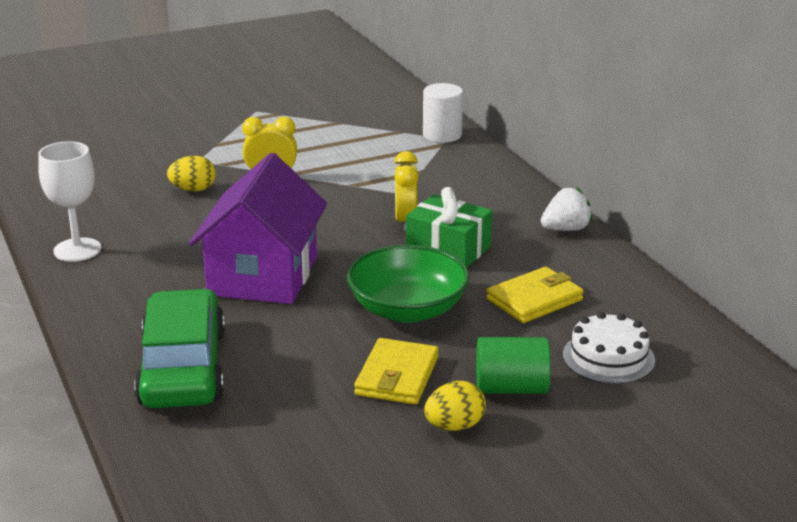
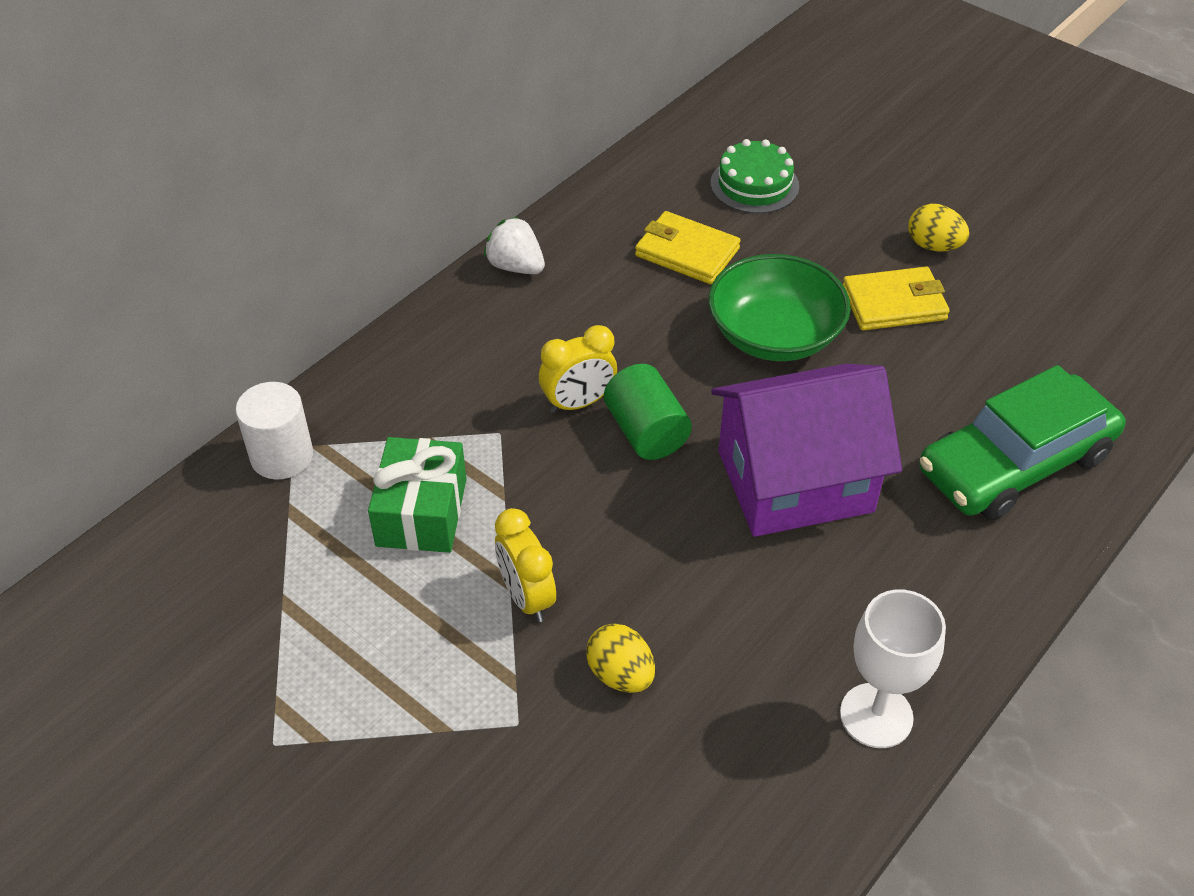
camera: 115 degrees left, 20 degrees up
(448, 249) = (623, 344): green gift -> green gift (421, 512)
(511, 388) = (850, 228): green cylinder -> green cylinder (646, 432)
(608, 357) = (754, 184): white cake -> green cake

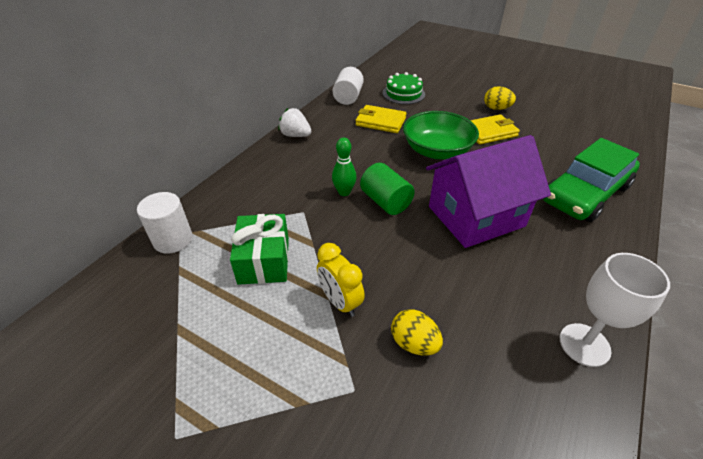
camera: 10 degrees left, 5 degrees down
(578, 403) = (344, 192): yellow clock -> green bowling pin
(638, 182) = (348, 97): none -> white cylinder

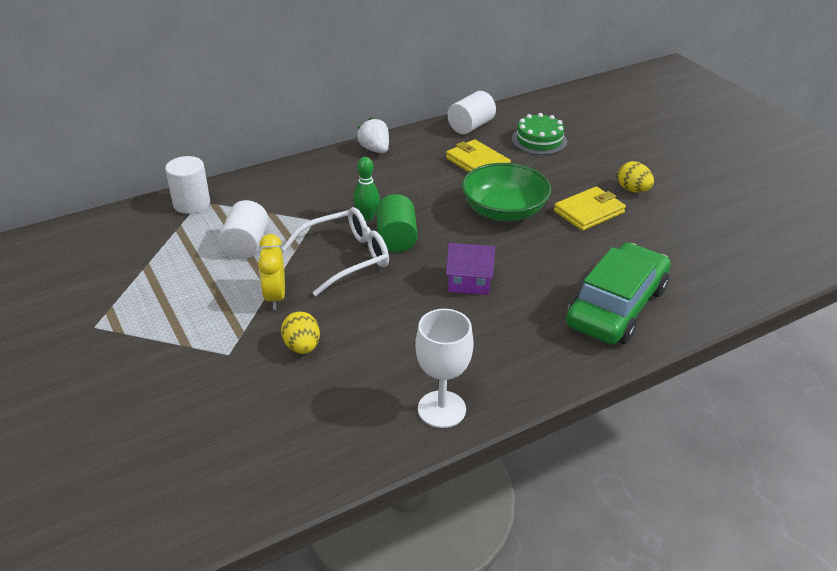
camera: 30 degrees right, 5 degrees down
(264, 260) = (246, 245): green gift -> white cylinder
(364, 235) = (346, 258): none -> white glasses
(476, 216) = (469, 282): purple house -> purple house, size x0.49
(489, 132) = (589, 212): yellow wallet -> yellow wallet turned 45 degrees counterclockwise
(585, 193) = (616, 306): green car -> green car turned 135 degrees clockwise

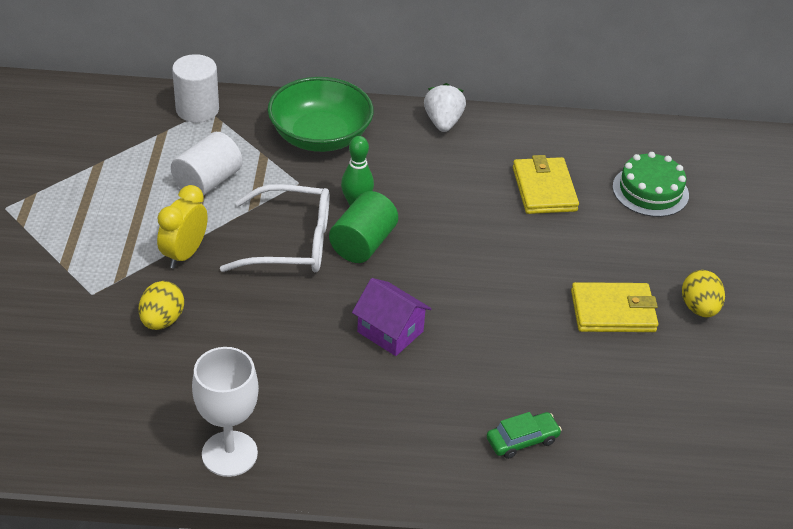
camera: 30 degrees right, 5 degrees up
(471, 126) = (584, 137): white cylinder -> none
(504, 211) = (513, 264): green bowl -> green bowl (320, 136)
(616, 306) = (522, 440): green car -> green car, size x0.40

